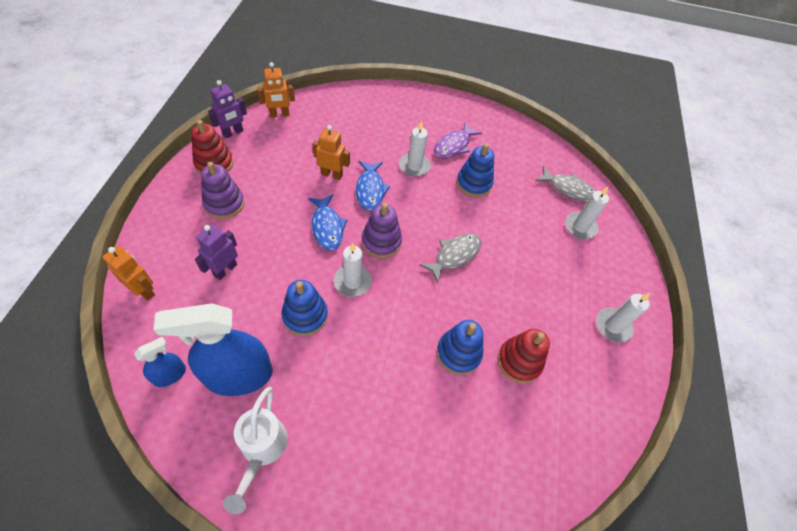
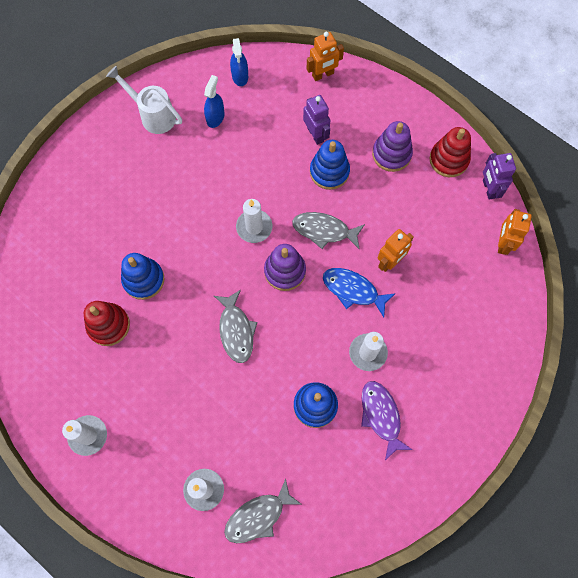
camera: 125 degrees right, 15 degrees up
(239, 375) = (215, 117): blue spray bottle -> blue spray bottle, size x0.48
(305, 315) = (241, 178): blue stacking toy -> blue stacking toy (329, 172)
(327, 227) = (324, 230): blue fish -> grey fish

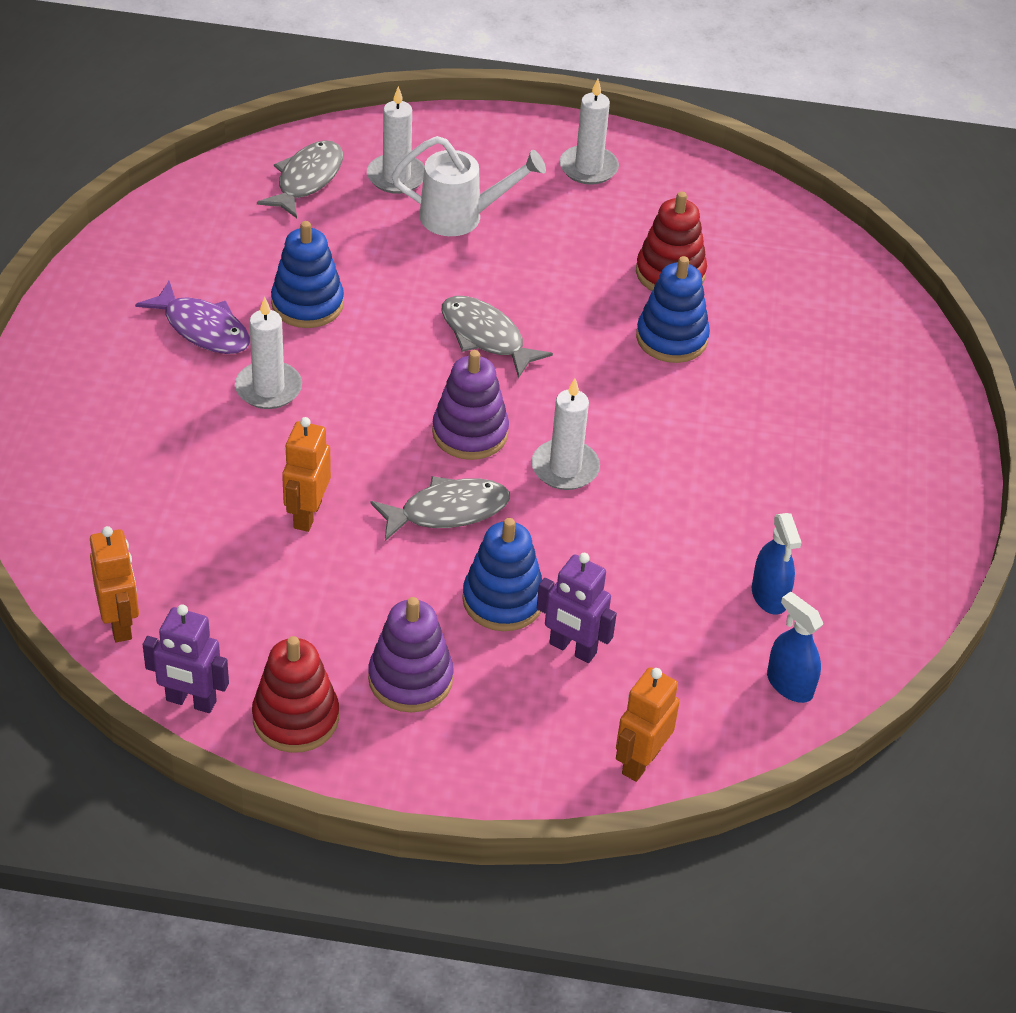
camera: 145 degrees right, 25 degrees down
(153, 115) = (875, 552): white watering can -> white watering can (462, 217)
(353, 290) = (343, 453): blue fish -> none
(488, 189) = (191, 701): purple robot -> purple robot turned 150 degrees clockwise

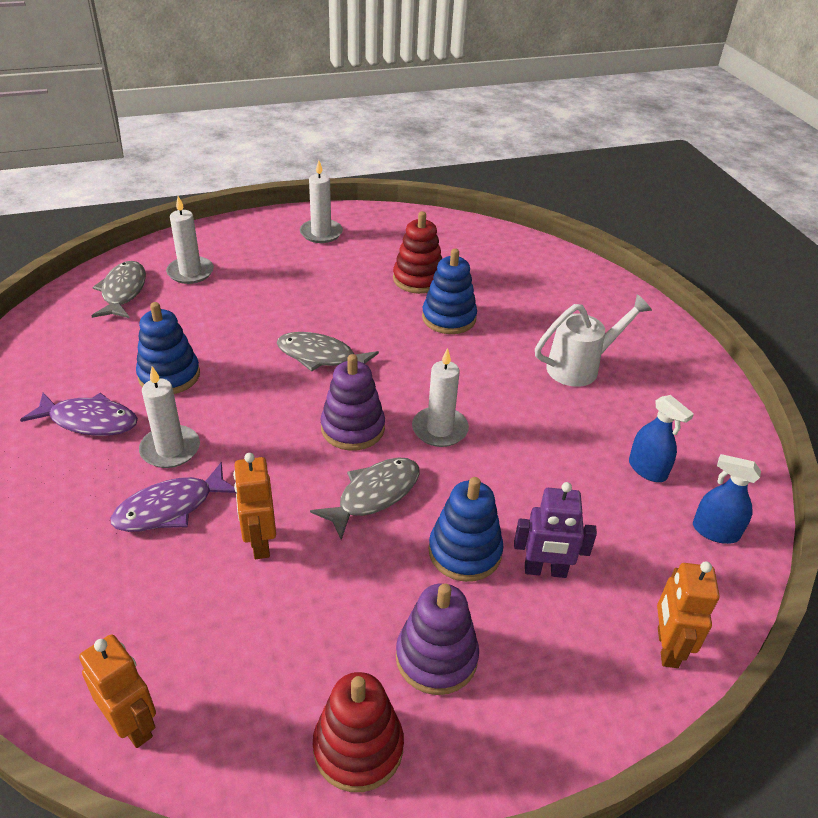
camera: 25 degrees left, 5 degrees down
(191, 701) = (246, 779): purple robot -> none
(239, 449) = (170, 508): none -> purple fish
(462, 217) = (254, 284): white watering can -> white watering can (581, 367)

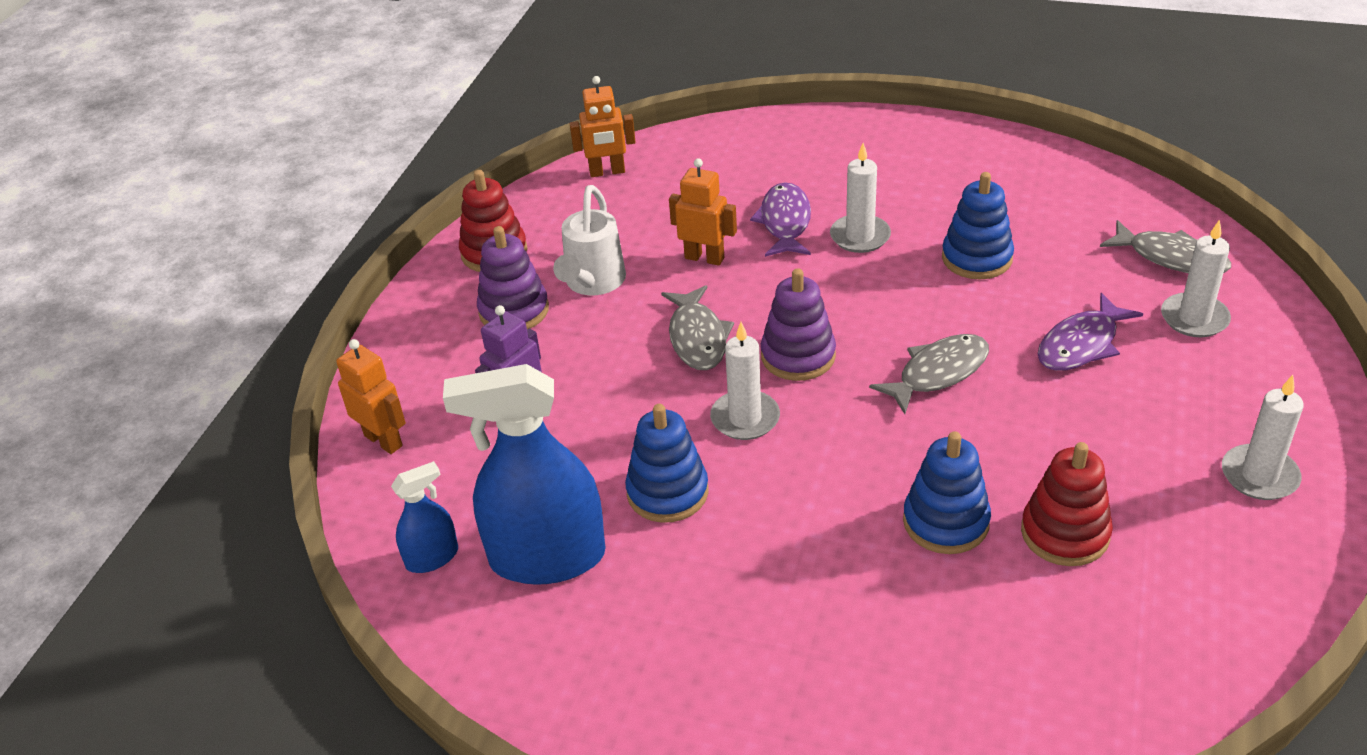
camera: 130 degrees right, 0 degrees up
(89, 421) = (936, 200): purple fish -> purple fish (1081, 344)
(464, 552) = (585, 367): blue stacking toy -> blue stacking toy (667, 492)
(581, 367) = (749, 606): white watering can -> white watering can (592, 284)
(647, 469) = (547, 557): blue spray bottle -> blue spray bottle, size x2.07

